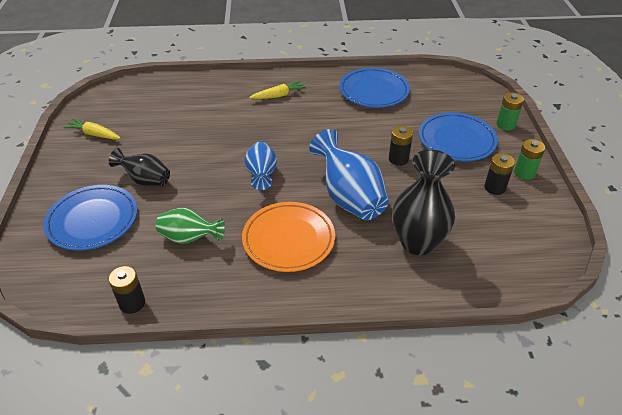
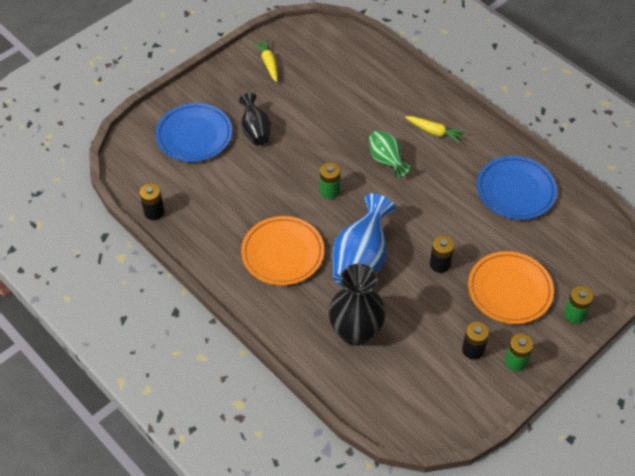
camera: 50 degrees right, 10 degrees up
(189, 238) = (230, 198): green vase -> green vase (386, 161)
(261, 175) = (329, 191): blue vase -> green battery
(456, 140) = (509, 290): blue plate -> orange plate

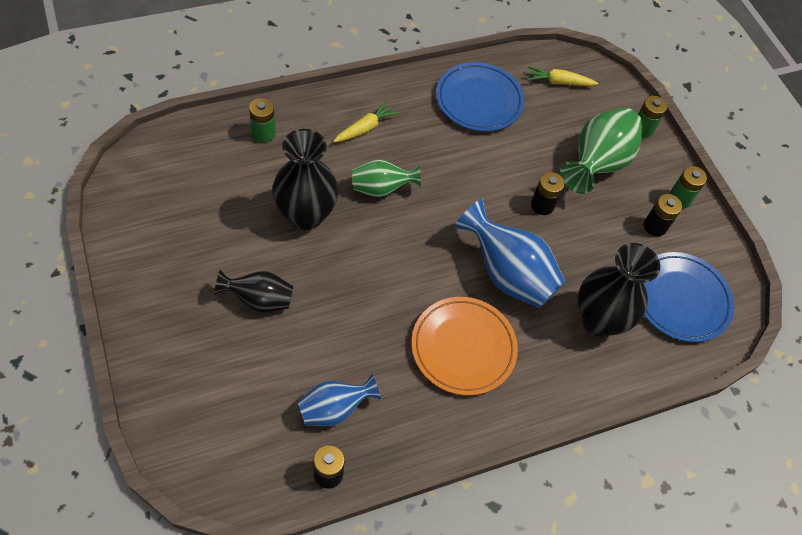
camera: 75 degrees left, 5 degrees up
(194, 135) = (224, 374): blue plate -> blue plate (681, 299)
(199, 199) = (334, 409): none -> blue vase
(268, 63) = (154, 239): yellow carrot -> yellow carrot (558, 82)
(329, 191) = (396, 261): green battery -> green battery (263, 133)
(335, 128) = (306, 215): none -> black vase
(509, 290) = (597, 164): orange plate -> green vase

